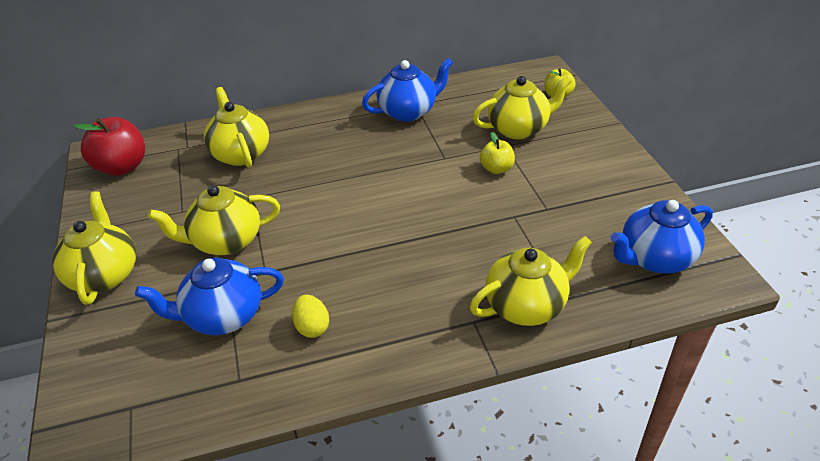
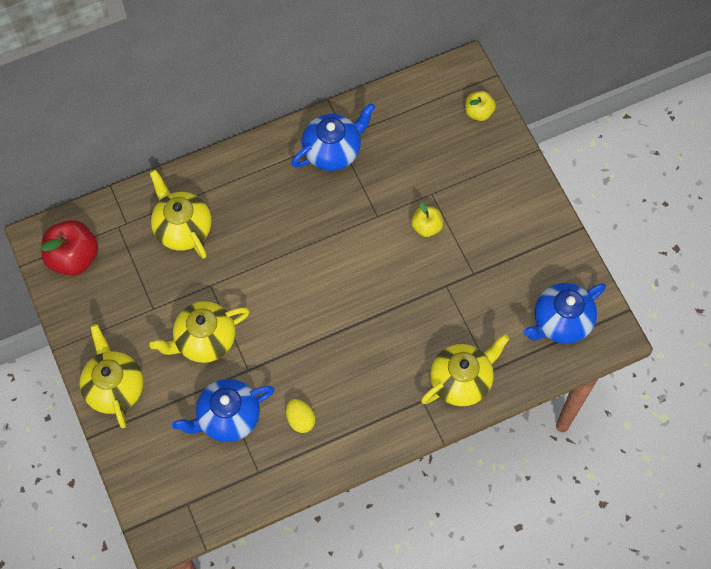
camera: 10 degrees left, 25 degrees up
(518, 129) = (443, 168): yellow teapot -> none

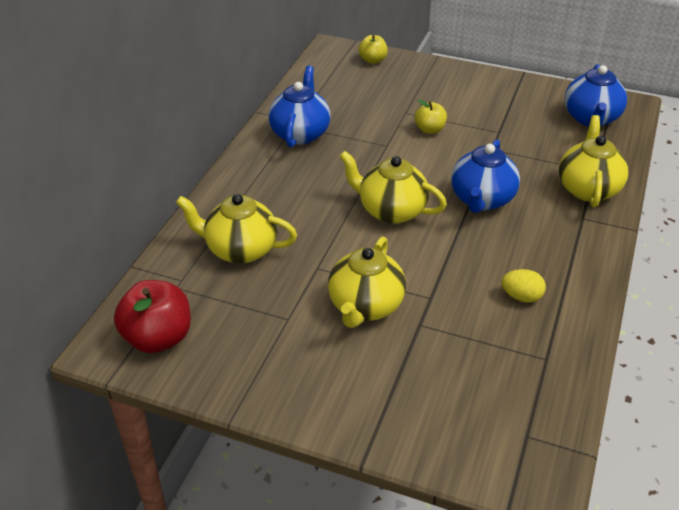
camera: 45 degrees left, 25 degrees down
(114, 387) = (331, 403): yellow teapot -> yellow teapot (391, 210)
(227, 417) = (464, 342): blue teapot -> blue teapot (482, 200)

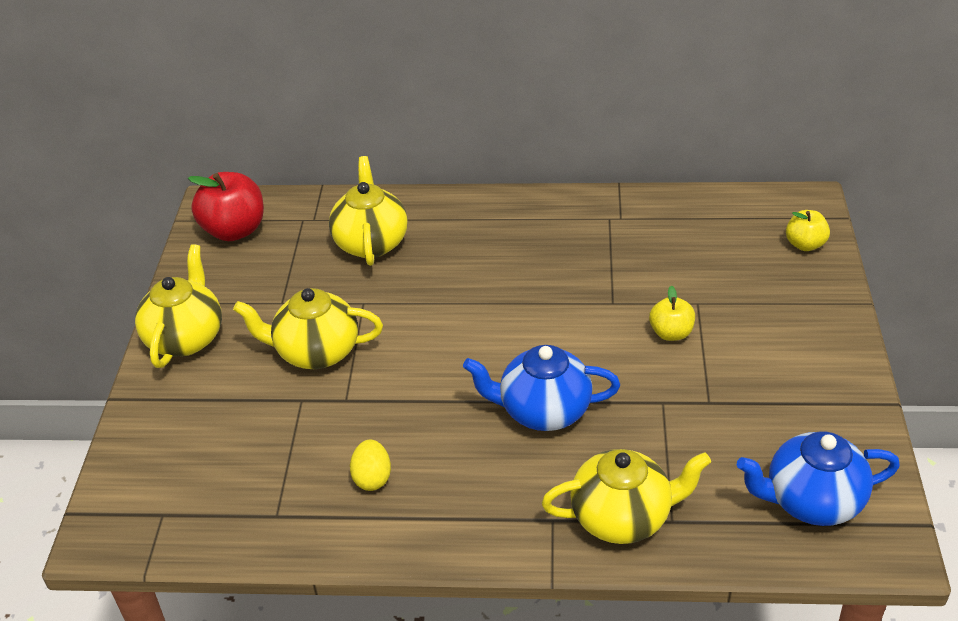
camera: 75 degrees right, 0 degrees up
(300, 133) = (596, 227): blue teapot -> none
(391, 210) = (484, 335): yellow teapot -> yellow teapot (186, 338)

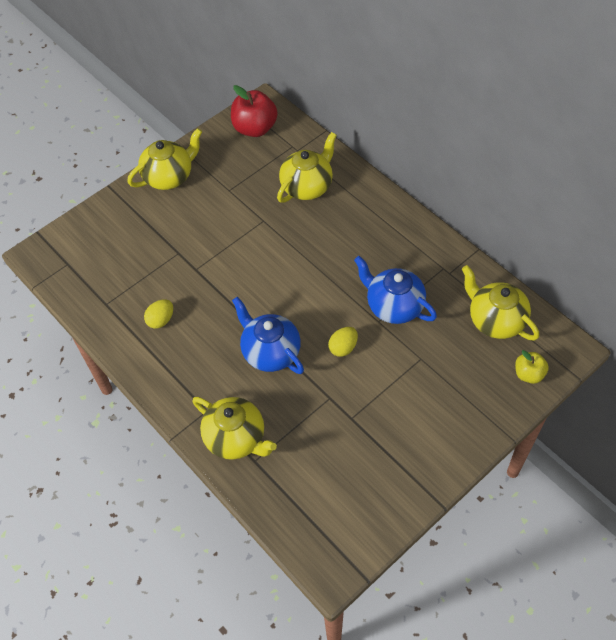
camera: 45 degrees right, 15 degrees up
(316, 352) = (212, 231): yellow teapot -> yellow teapot (495, 320)
(612, 350) = (343, 348): none -> yellow egg
(671, 333) = (384, 364): yellow apple -> none
(811, 501) = (328, 513): blue teapot -> blue teapot (393, 306)

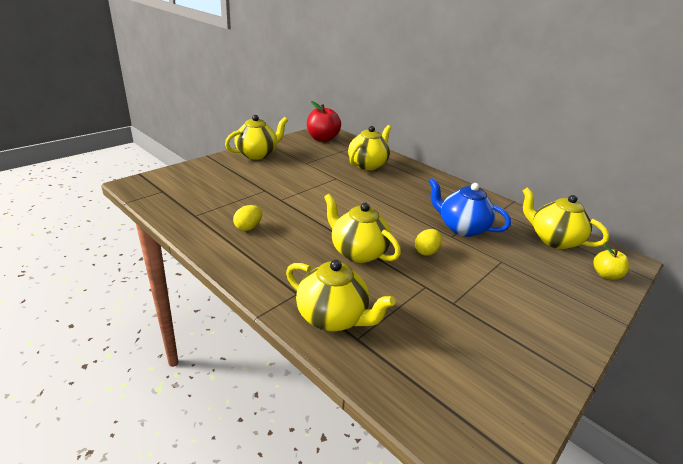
camera: 10 degrees left, 25 degrees down
(270, 352) = (357, 252): blue teapot -> yellow teapot

